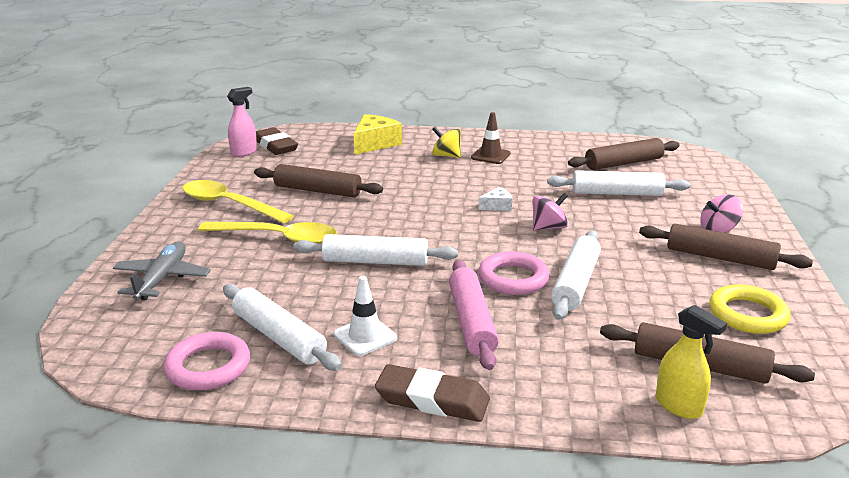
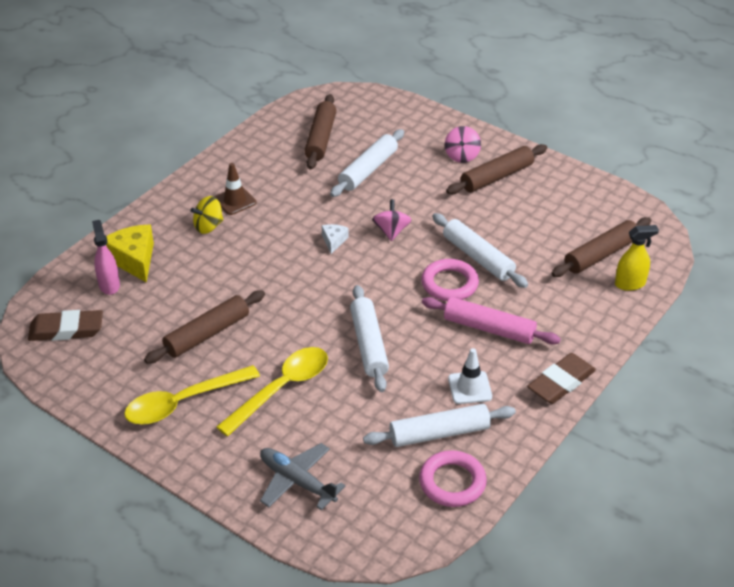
camera: 60 degrees left, 15 degrees up
(244, 152) = (61, 357): pink spray bottle -> pink spray bottle (109, 285)
(375, 261) = (369, 344): white rolling pin -> white rolling pin turned 45 degrees counterclockwise
(747, 314) = (566, 206): yellow ring -> none

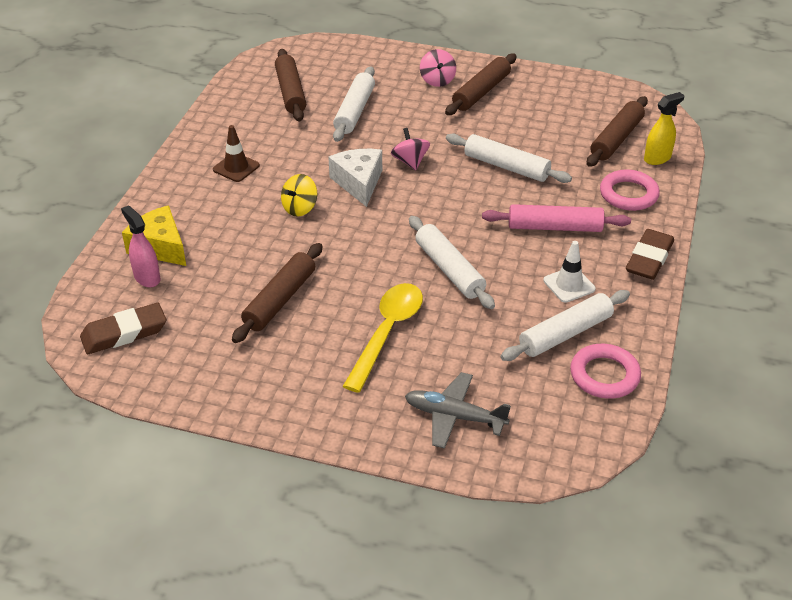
camera: 20 degrees left, 0 degrees up
(183, 402) = (292, 372): yellow spoon -> none
(208, 226) = (222, 197): yellow spinning top -> yellow spinning top (300, 208)
(334, 241) = (358, 183): white cheese -> white cheese, size x1.90
(449, 284) = (494, 196): pink ring -> pink ring (628, 194)

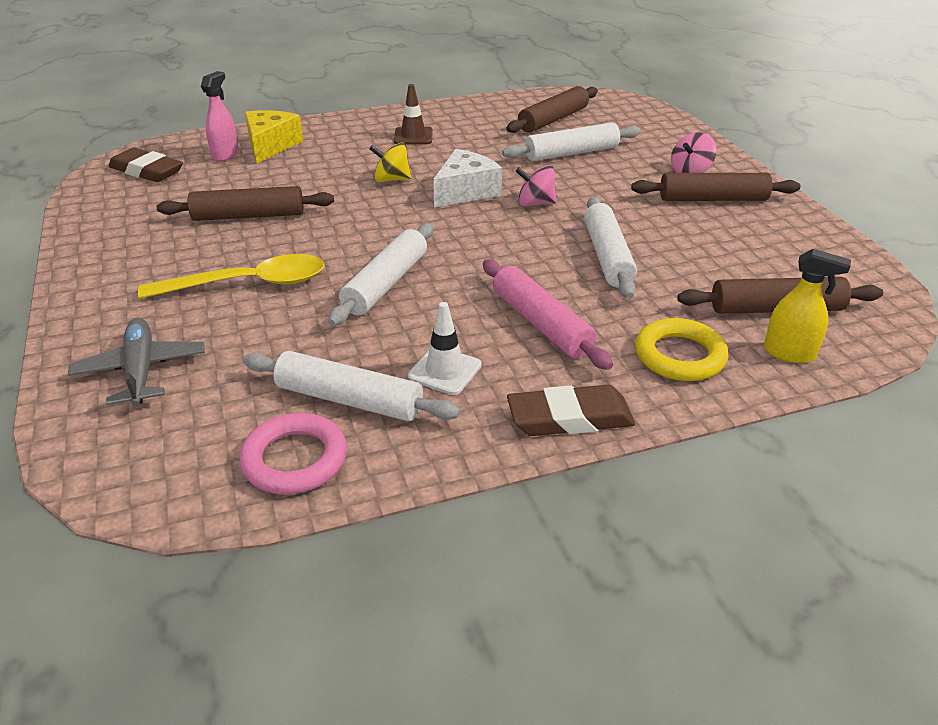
camera: 55 degrees right, 5 degrees down
(410, 161) = (535, 203): pink spinning top -> pink spinning top turned 120 degrees counterclockwise
(628, 194) = (679, 356): pink ring -> yellow ring

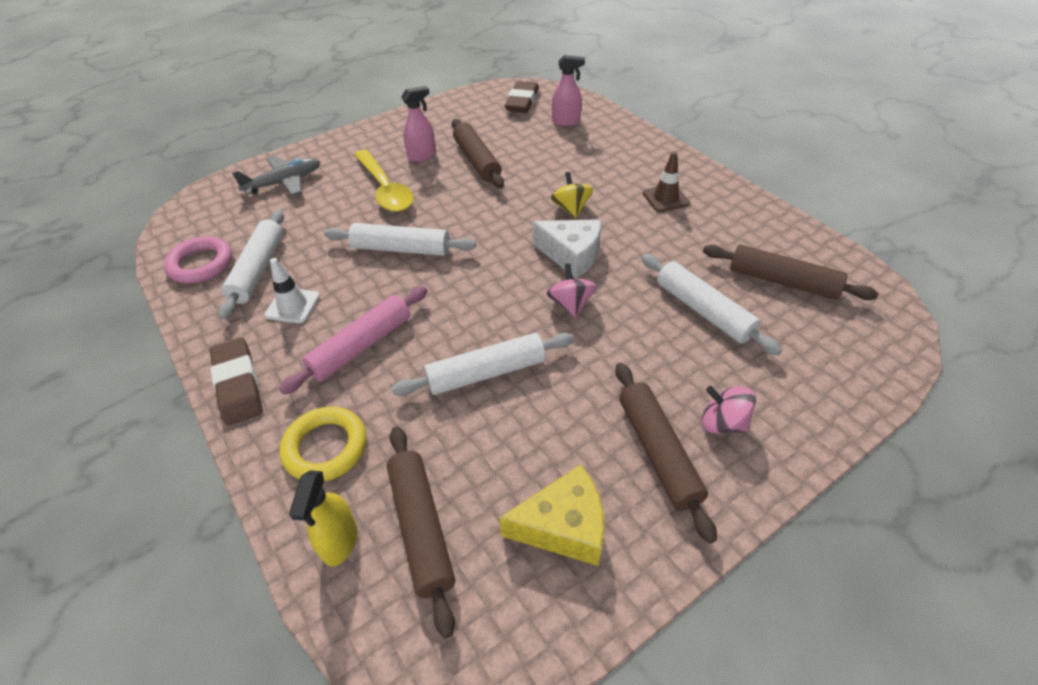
camera: 75 degrees right, 10 degrees up
(196, 250) = (422, 156): none -> pink spray bottle
(270, 146) = (594, 135): yellow cheese -> yellow cheese (563, 526)

